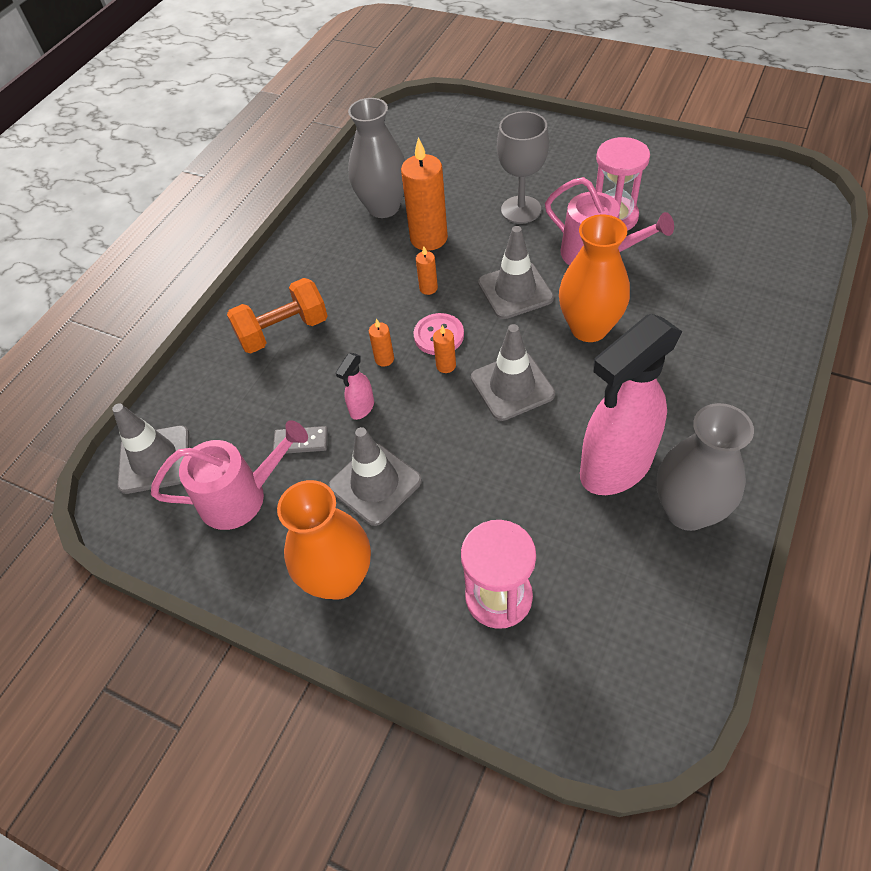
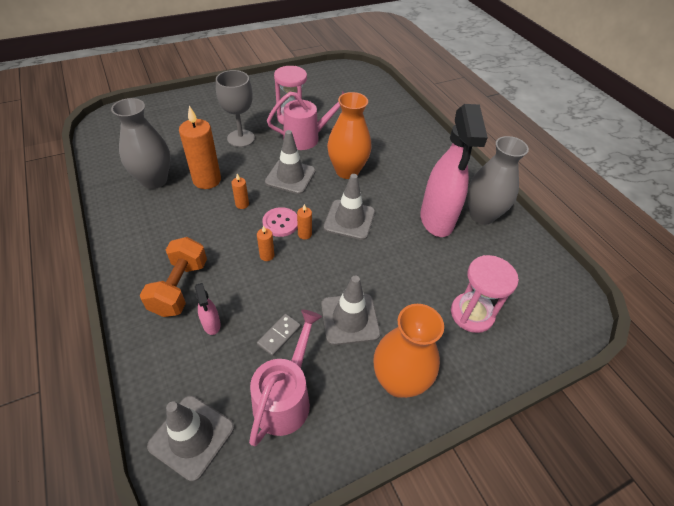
camera: 60 degrees left, 5 degrees down
(361, 408) = (289, 289): pink spray bottle -> pink spray bottle (211, 324)

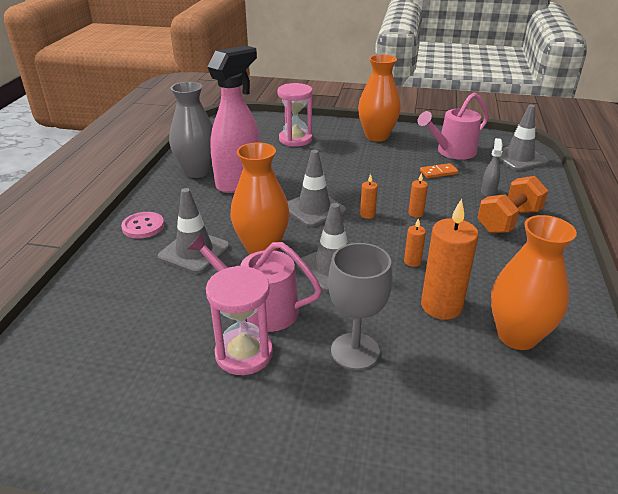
camera: 140 degrees left, 15 degrees down
(154, 180) = (517, 336): grey vase -> orange vase
(211, 324) = (488, 192): pink spray bottle -> grey spray bottle
(279, 335) = (438, 172): grey domino -> orange domino
(280, 223) = (383, 231): pink button -> pink button (143, 226)
(350, 319) = (380, 163): grey traffic cone -> grey traffic cone (194, 252)

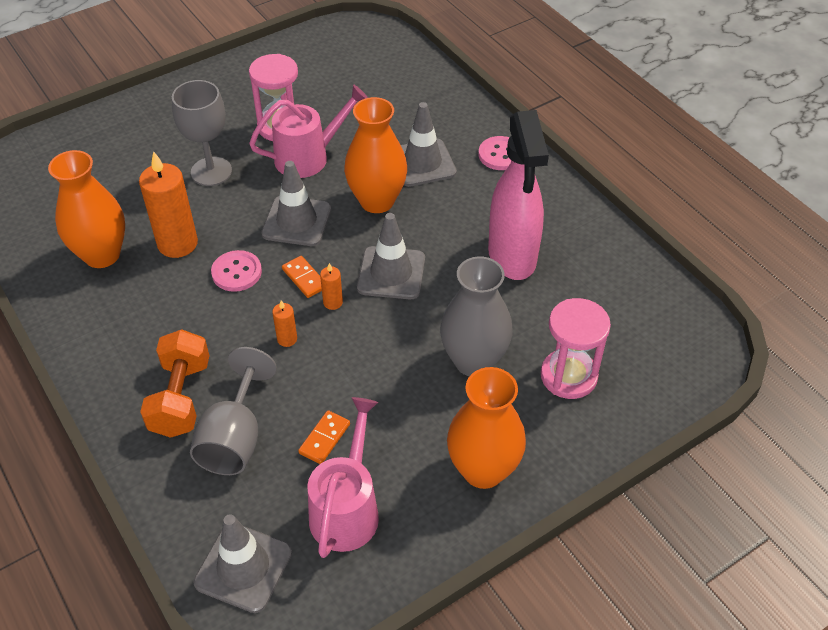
camera: 135 degrees right, 15 degrees up
(197, 171) = (574, 240): grey vase -> grey vase (473, 361)
(369, 234) = (304, 278): none -> orange domino
(412, 262) = (236, 272): orange candle -> pink button
(488, 192) = (235, 438): grey spray bottle -> grey goblet

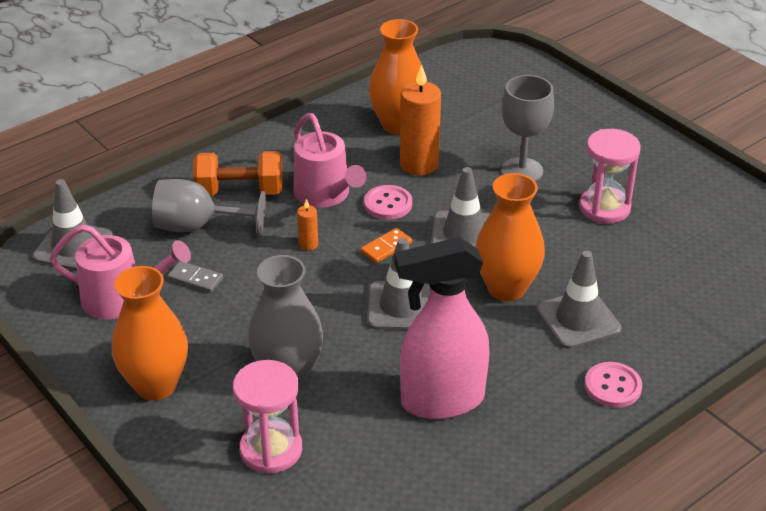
camera: 85 degrees right, 10 degrees down
(308, 157) = (562, 232): pink watering can -> pink watering can (326, 195)
(324, 438) = (195, 279): orange domino -> grey domino
(333, 302) = (357, 269): orange candle -> none

